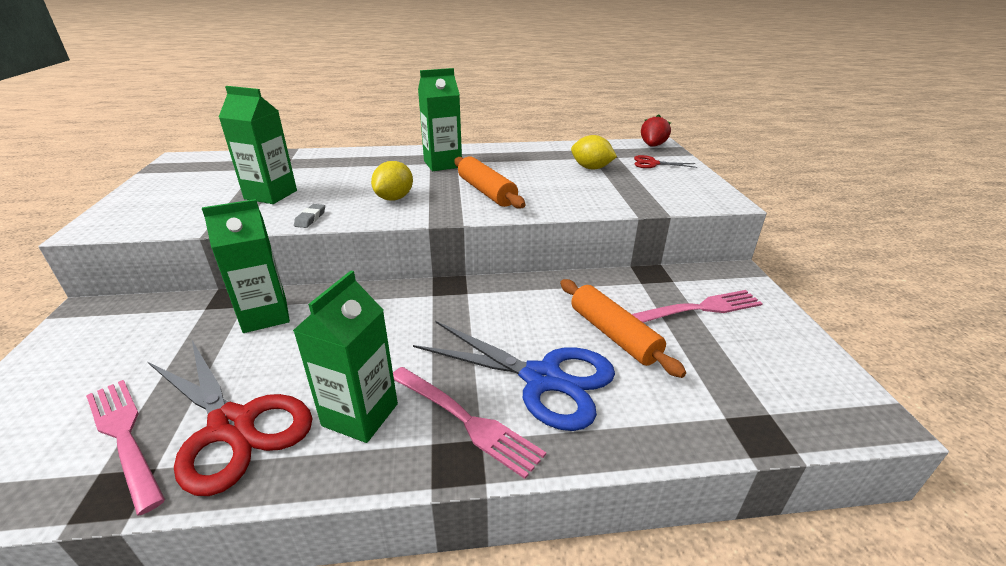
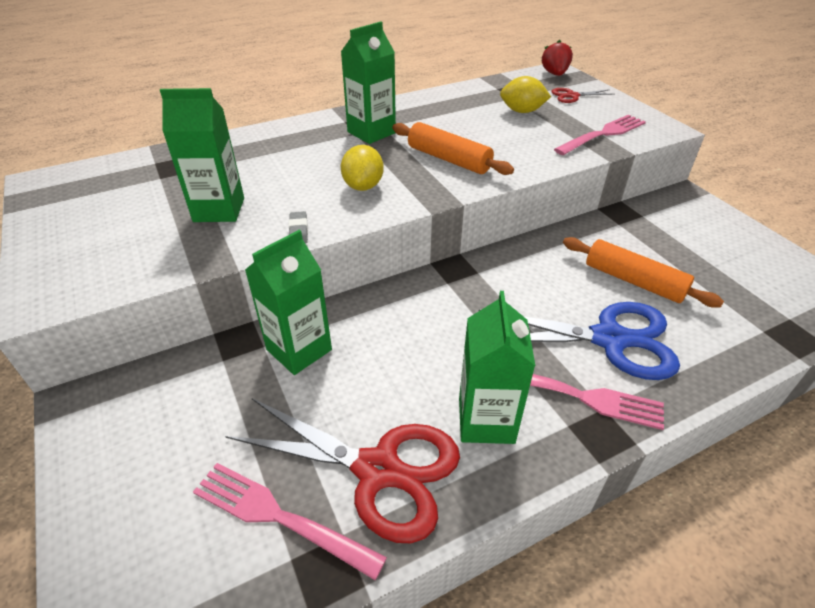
camera: 20 degrees left, 10 degrees up
(699, 308) = (681, 238): pink fork -> pink fork (603, 134)

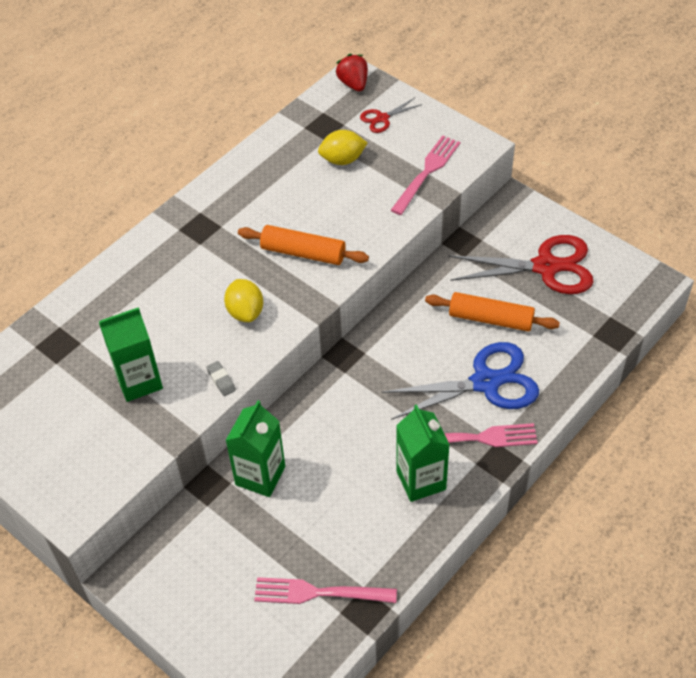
camera: 20 degrees left, 10 degrees up
(371, 132) = (214, 238): green carton -> none
(378, 470) = (365, 541): red scissors -> red scissors (546, 267)

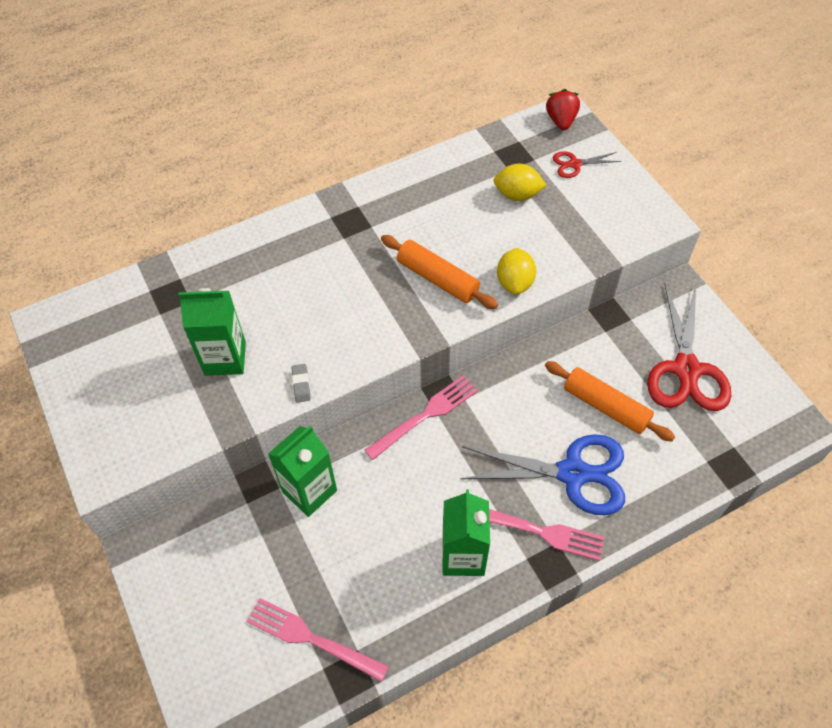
camera: 20 degrees right, 5 degrees up
(245, 312) = (355, 321): yellow lemon -> yellow lemon (514, 282)
(427, 172) = (596, 233): pink fork -> pink fork (425, 415)
(546, 267) = (686, 369): red scissors -> red scissors turned 75 degrees clockwise

